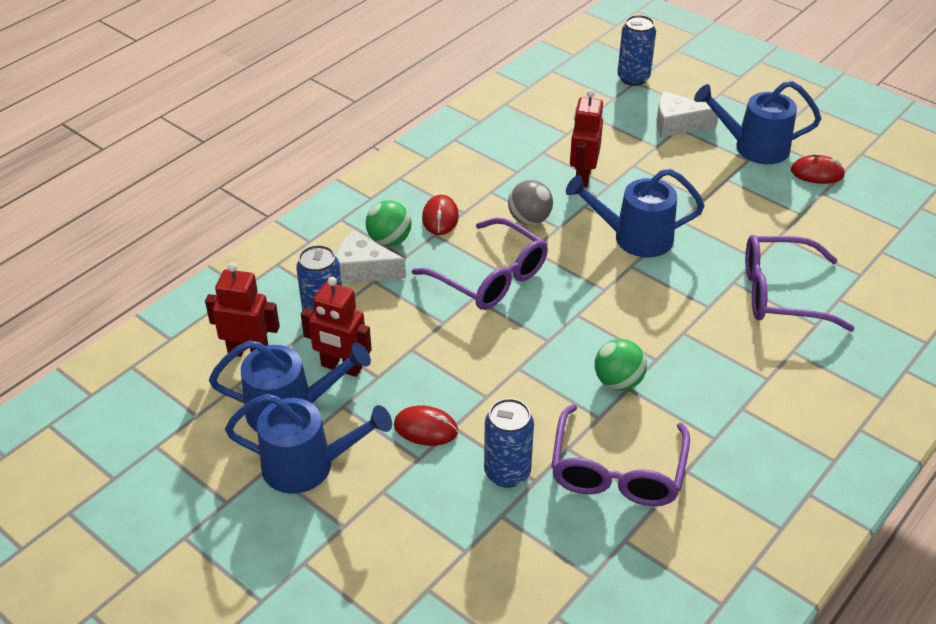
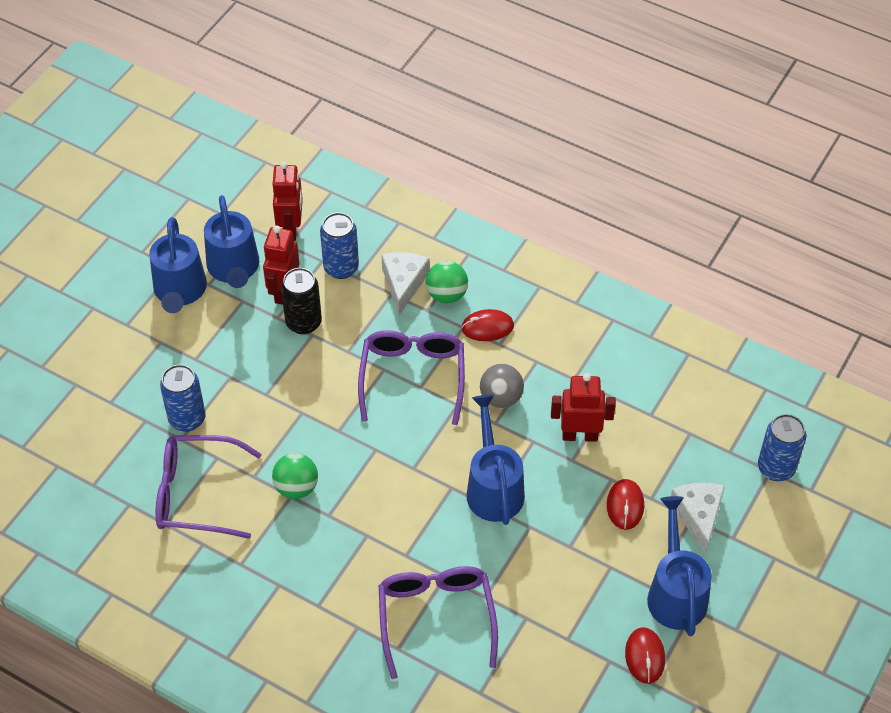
camera: 80 degrees right, 10 degrees up
(392, 354) = (303, 323): none -> black can
(426, 428) = (226, 358): red mouse -> red mouse (625, 505)
(490, 277) = (412, 377): purple glasses -> purple glasses turned 150 degrees clockwise

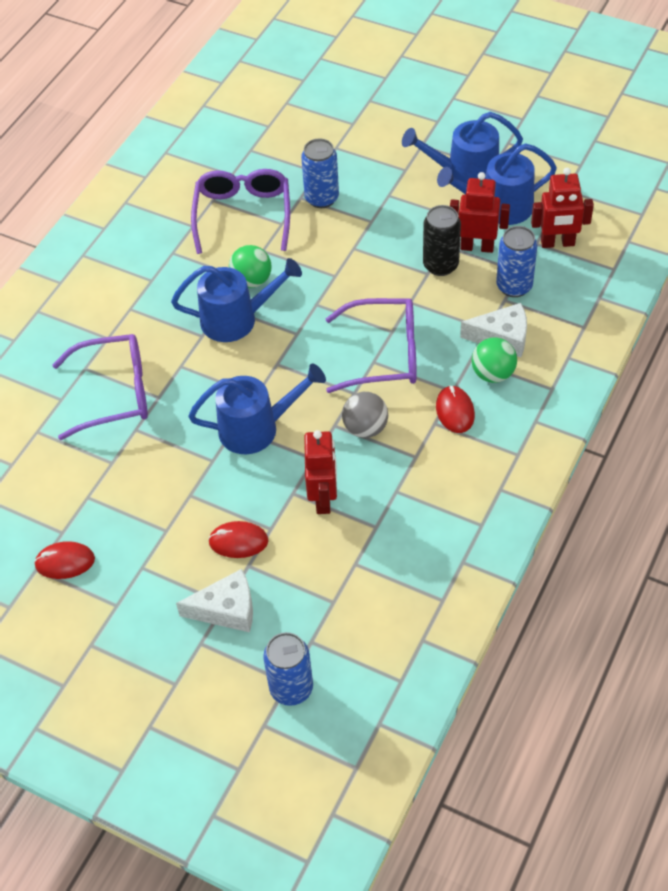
camera: 90 degrees right, 0 degrees up
(675, 592) = (135, 588): blue watering can -> blue watering can (237, 319)

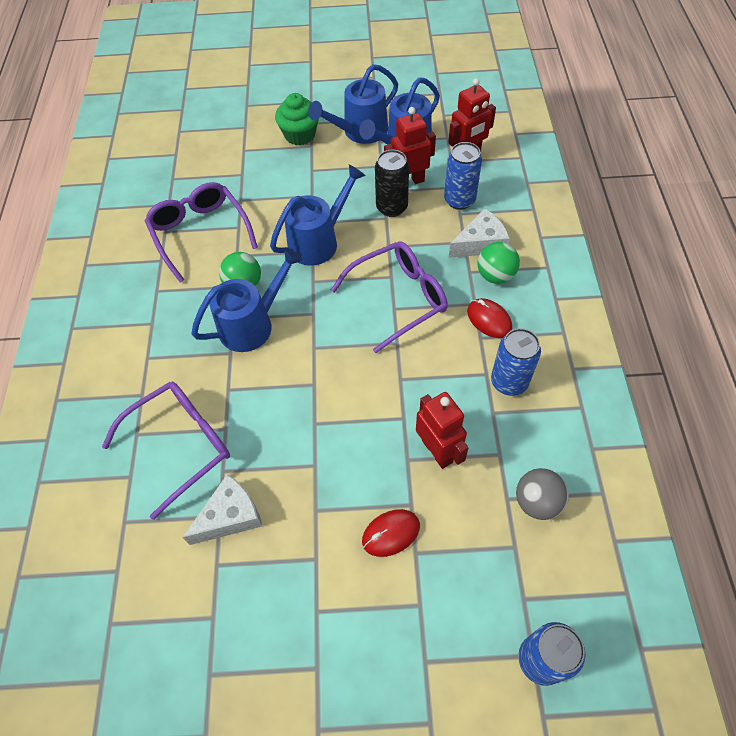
camera: 30 degrees left, 5 degrees up
(65, 562) = (235, 649): red mouse -> none
(227, 609) = (426, 610): white cheese -> white cheese (230, 516)
(257, 428) = (335, 414): blue watering can -> blue watering can (319, 241)
(322, 198) = (259, 193): blue can -> blue can (509, 382)
(365, 428) = (428, 369): grey ball -> grey ball (537, 502)
(402, 153) = (300, 135): none -> green cupcake

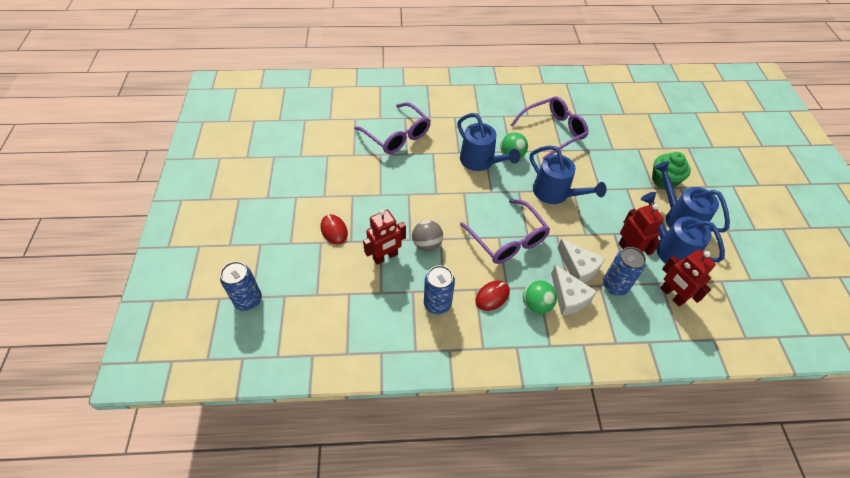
camera: 85 degrees right, 5 degrees down
(230, 516) = (353, 159): white cheese -> white cheese (578, 268)
(391, 207) = (597, 238): black can -> none
(537, 502) = (345, 311): grey ball -> grey ball (427, 244)

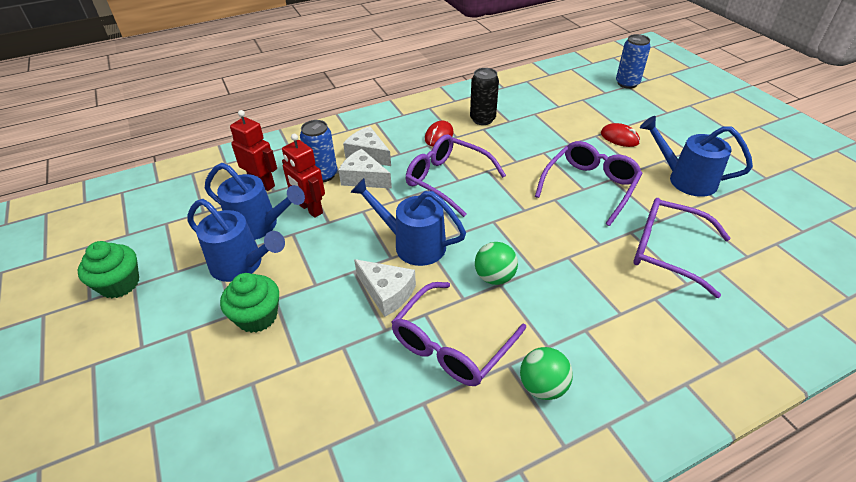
camera: 160 degrees right, 10 degrees down
(385, 257) = (553, 134): red robot -> none
(402, 193) = (590, 186): none -> purple glasses
(427, 244) = (524, 153): grey ball -> none
(437, 304) = (482, 119): blue can -> black can
(481, 161) = (530, 253): blue watering can -> blue watering can (685, 179)
(536, 305) = (397, 141): green ball -> green ball (542, 386)
(581, 168) = (387, 293): none -> white cheese
(766, 233) = (119, 284): none -> green cupcake

